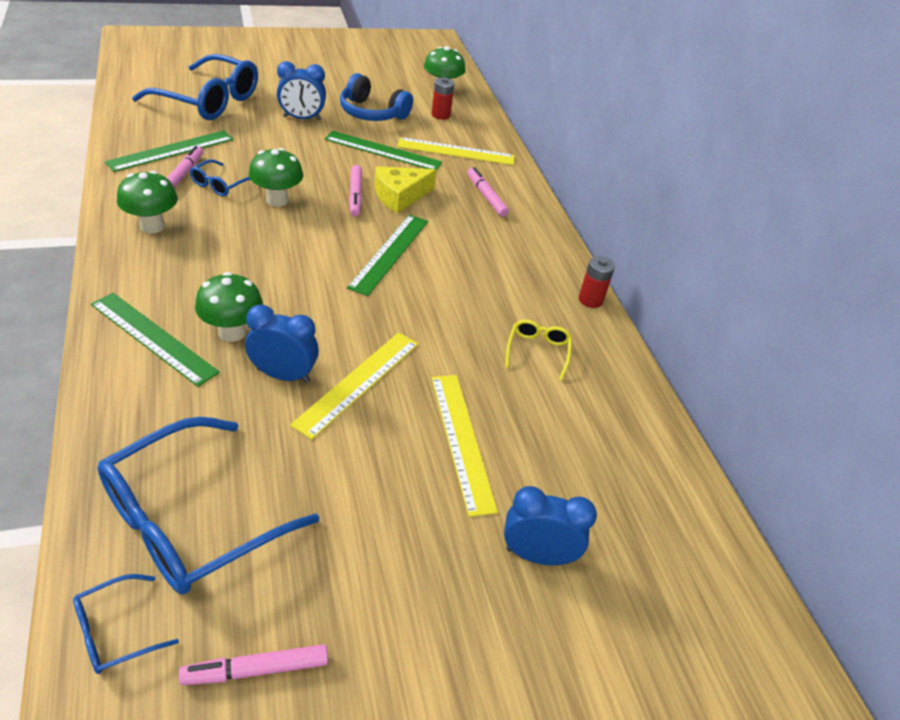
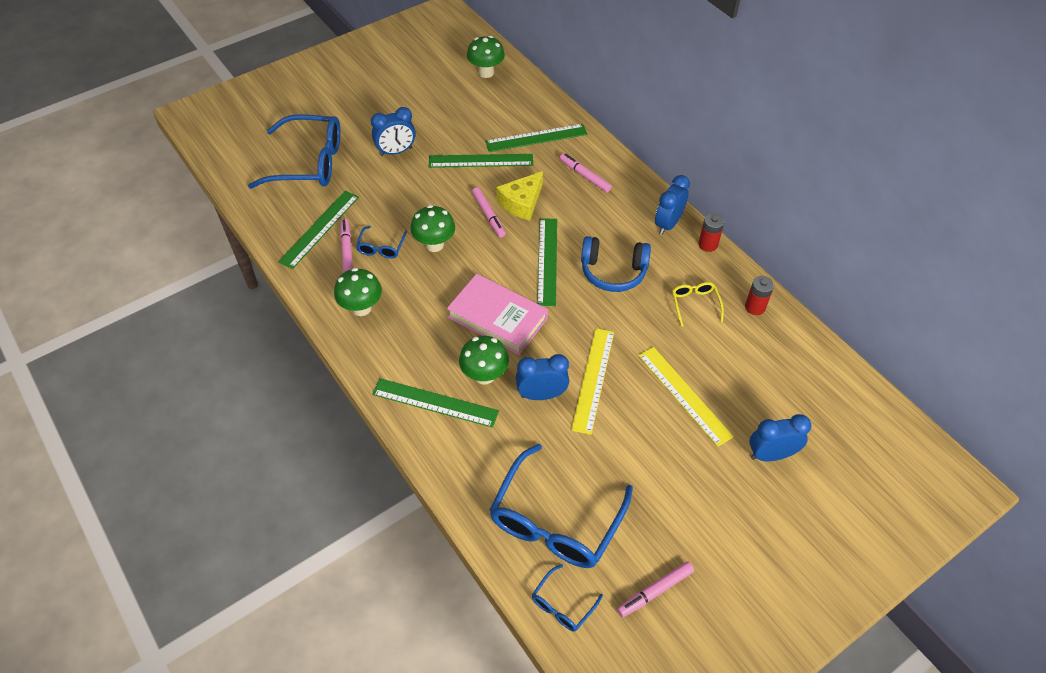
camera: 15 degrees left, 10 degrees up
(292, 284) = (497, 318): none -> pink book
(372, 113) = (447, 122): blue headphones -> blue headphones (613, 272)
(440, 115) = (501, 102): red battery -> red battery (755, 307)
(456, 151) = (536, 138): yellow ruler -> green ruler
(554, 266) = (668, 224): none -> blue clock

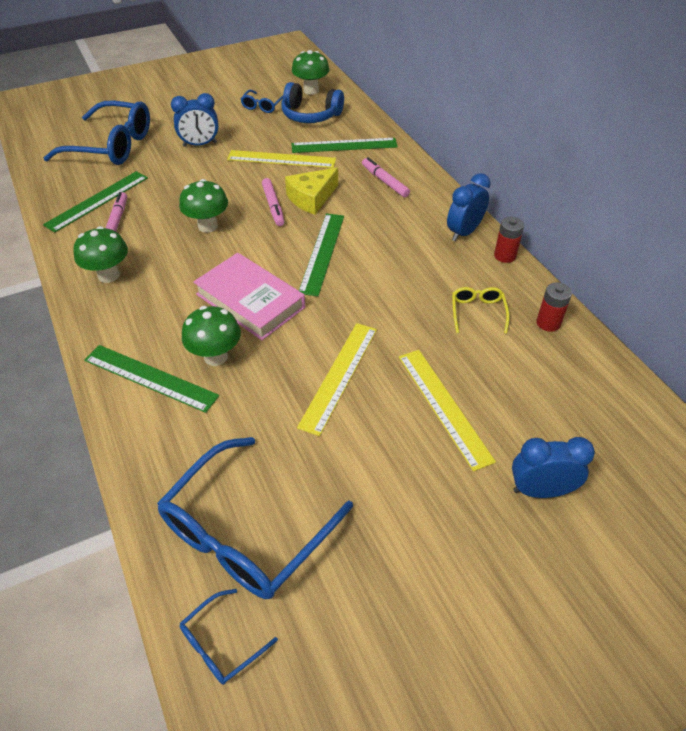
camera: 10 degrees right, 5 degrees down
(381, 247) = (152, 223): blue glasses -> blue glasses (262, 106)
(481, 161) = (281, 159): green ruler -> yellow ruler
(541, 395) = (274, 385): blue clock -> none
(613, 272) = (392, 270): blue headphones -> blue headphones (310, 115)
(655, 591) = (349, 646): pink marker -> none

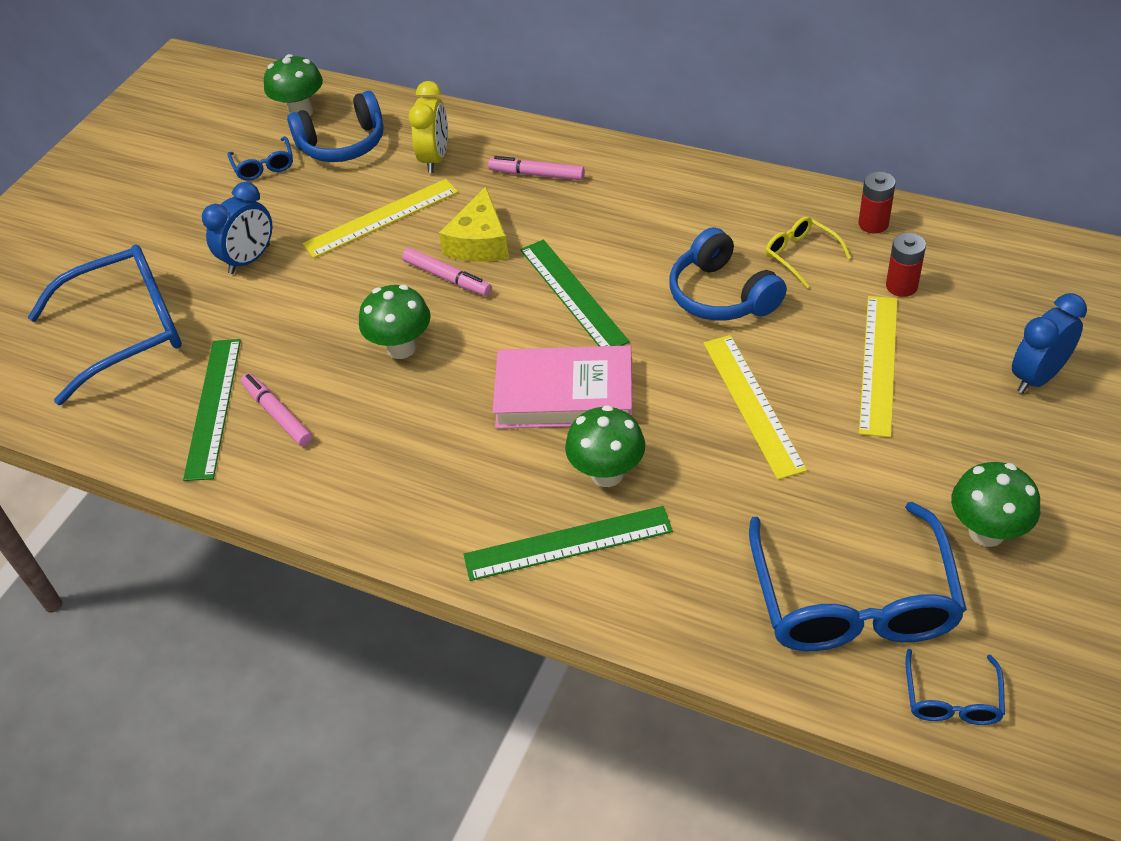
camera: 35 degrees left, 0 degrees up
(109, 275) = (361, 478): green mushroom -> green mushroom (986, 532)
(344, 145) = (435, 159): green ruler -> yellow clock
(401, 304) = (721, 295): none -> blue headphones
(444, 406) = (878, 364): yellow ruler -> yellow ruler turned 75 degrees clockwise
(464, 232) = (689, 181): blue clock -> none
(505, 256) = (757, 181): red battery -> red battery (901, 286)

